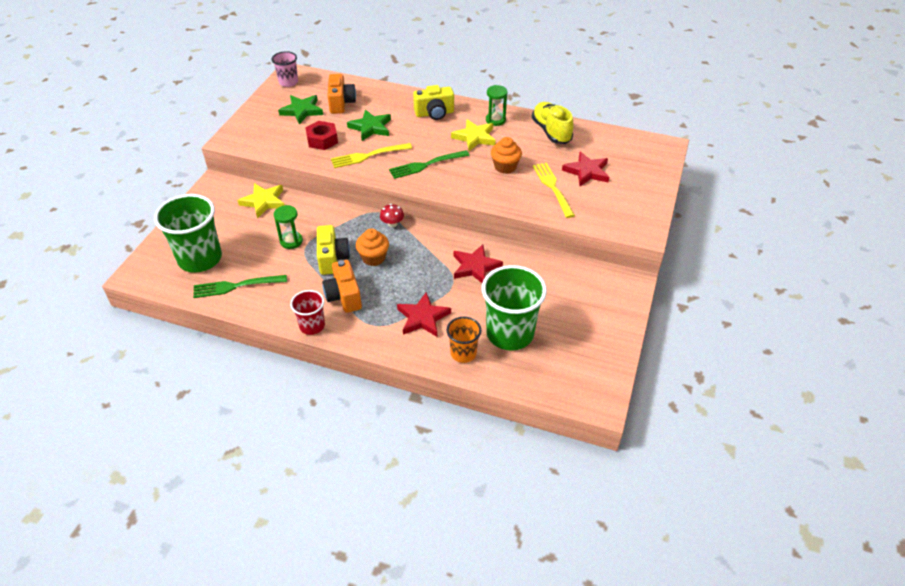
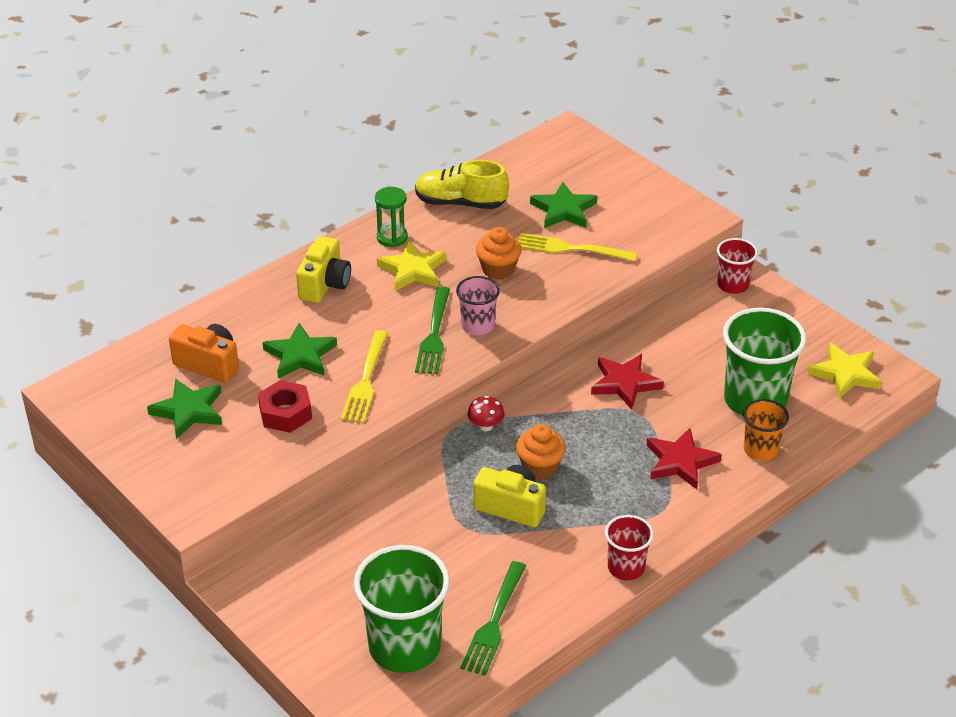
camera: 60 degrees left, 5 degrees down
(264, 202) = (328, 540): yellow star -> yellow star (845, 374)
(288, 82) = (93, 401): pink cup -> pink cup (477, 325)
(291, 241) = (442, 537): green hourglass -> none
(344, 296) = (592, 520): orange camera -> none
(587, 171) = (563, 210): red star -> green star
(616, 283) = (732, 285): none -> red cup

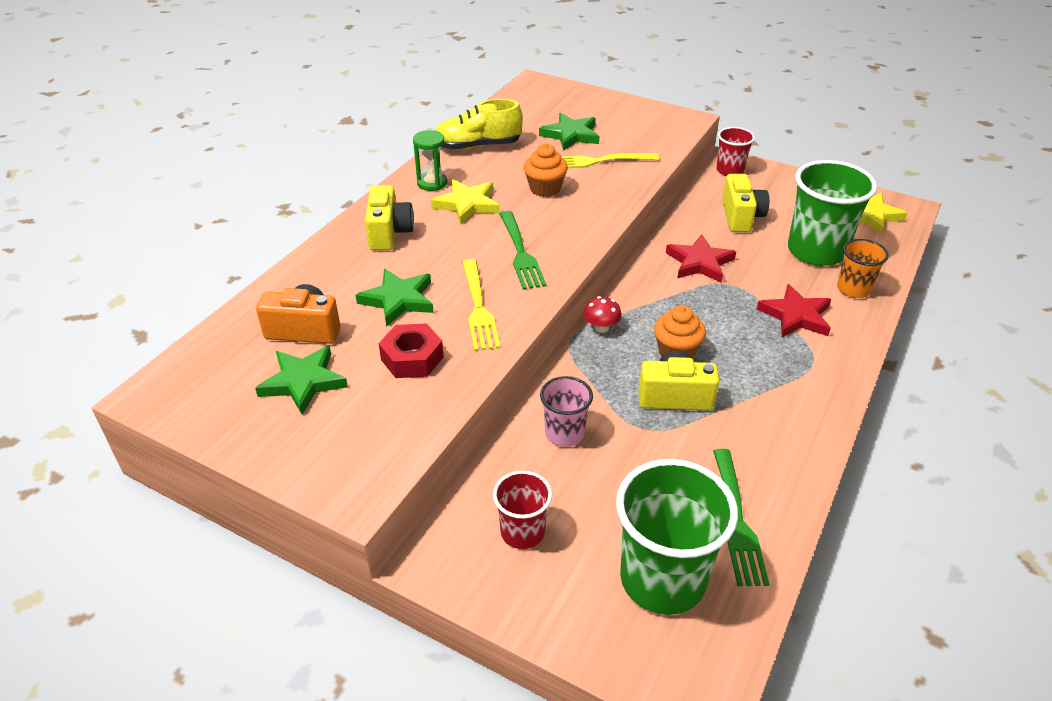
camera: 20 degrees left, 0 degrees up
(477, 325) = (556, 236): pink cup -> pink cup (564, 433)
(626, 567) = (822, 425): red cup -> red cup (522, 532)
(704, 343) = (741, 217): none -> yellow camera

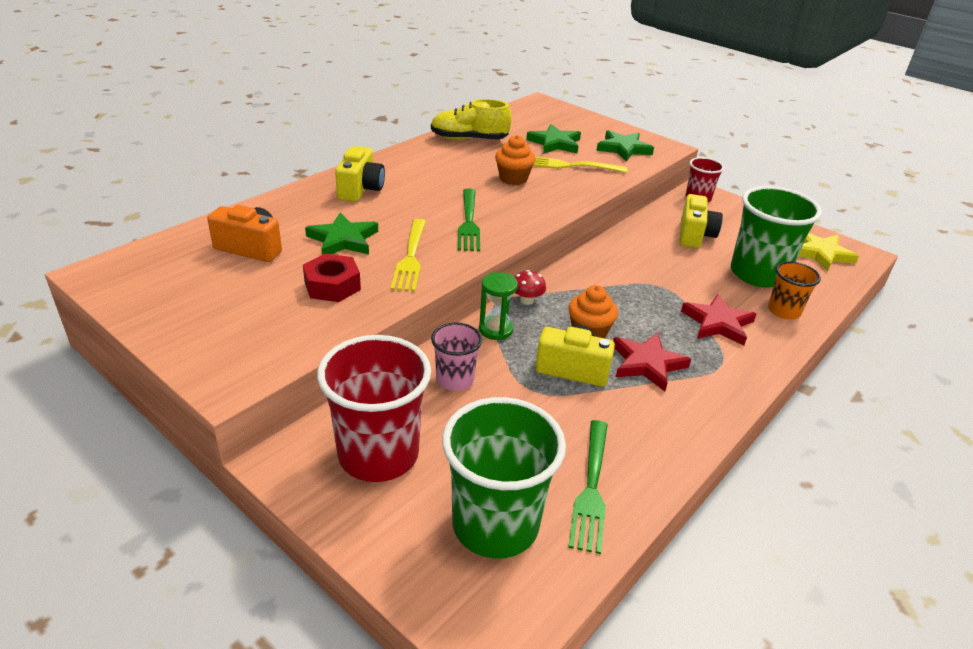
camera: 10 degrees right, 5 degrees down
(303, 382) = (229, 287): green star -> green star (623, 149)
(432, 183) = (416, 160): green hourglass -> green hourglass (495, 329)
(467, 204) = (438, 179): yellow star -> none
(522, 532) = (378, 454): red cup -> red cup, size x1.85
(699, 262) = (641, 265): red star -> red star (647, 364)

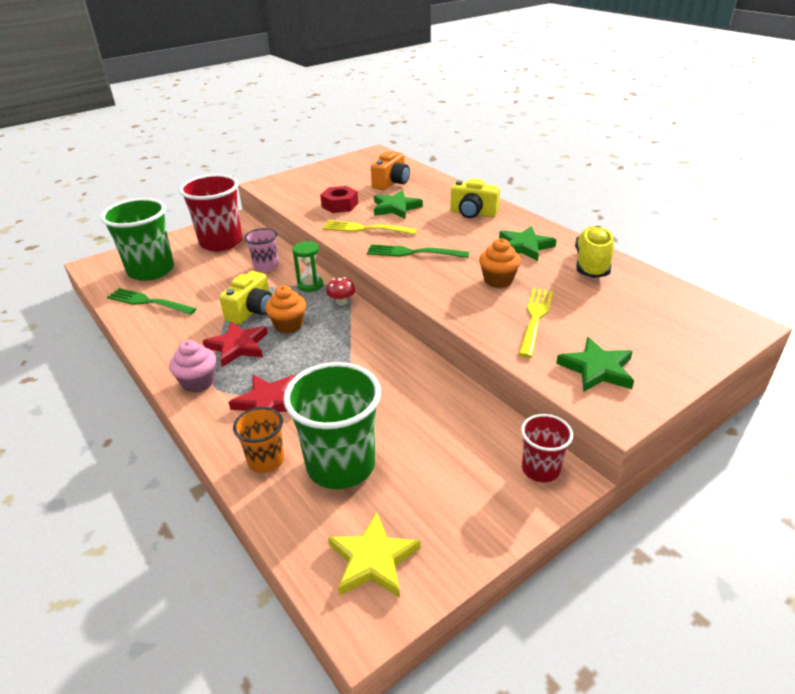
camera: 105 degrees right, 0 degrees up
(555, 143) = (598, 317): green star -> green star (524, 246)
(694, 235) = (436, 434): yellow camera -> none
(723, 379) = (198, 382): none -> pink cupcake

